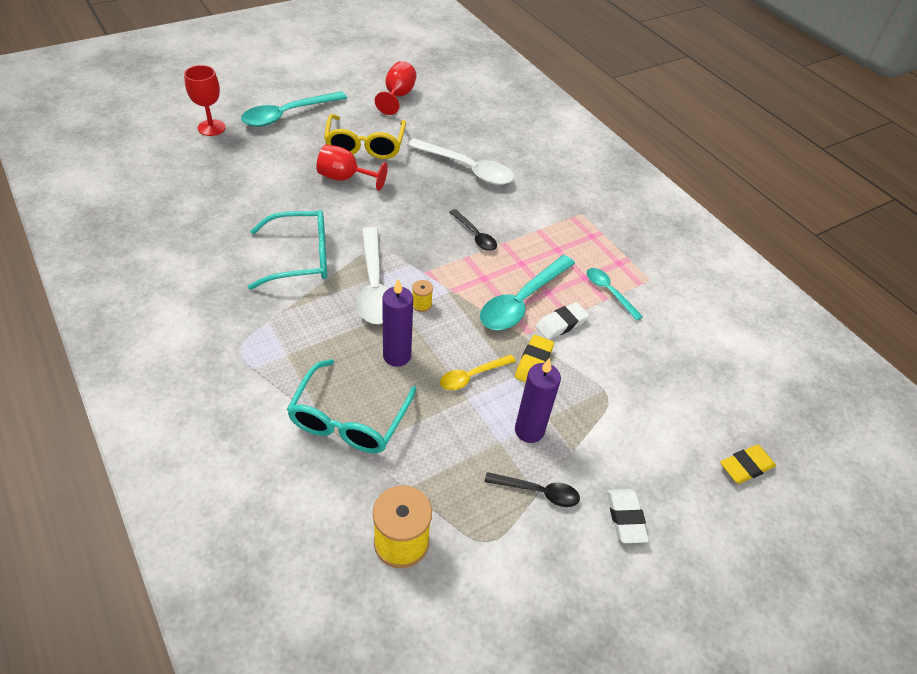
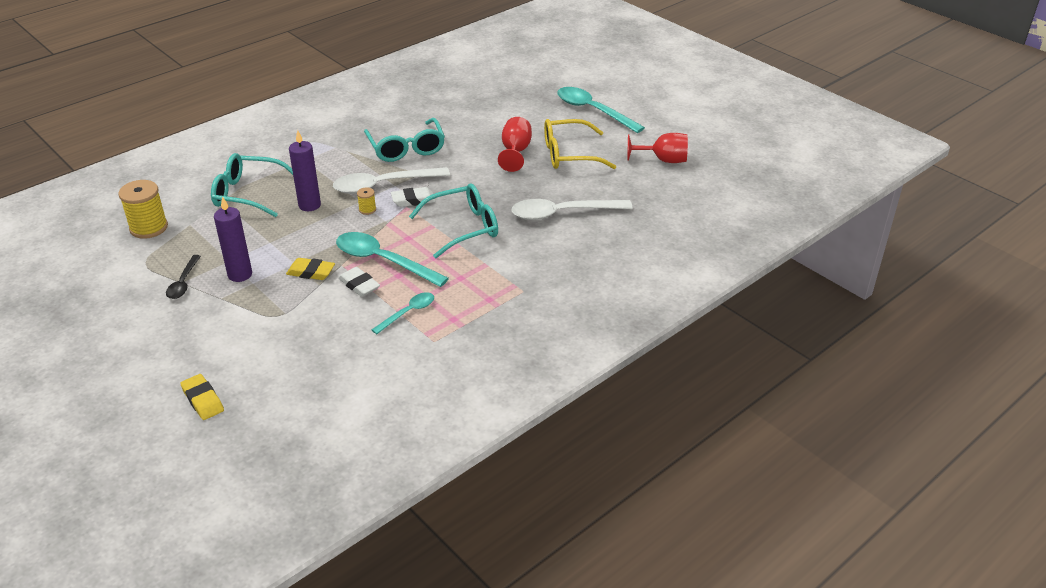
camera: 85 degrees right, 10 degrees down
(211, 128) = (553, 83): red goblet -> none
(467, 169) = (563, 213): white spoon -> white spoon turned 60 degrees clockwise
(472, 376) = (293, 242): yellow spoon -> none
(475, 235) = (463, 227): black spoon -> turquoise glasses
(625, 518) = (157, 327): white eraser -> white eraser (413, 200)

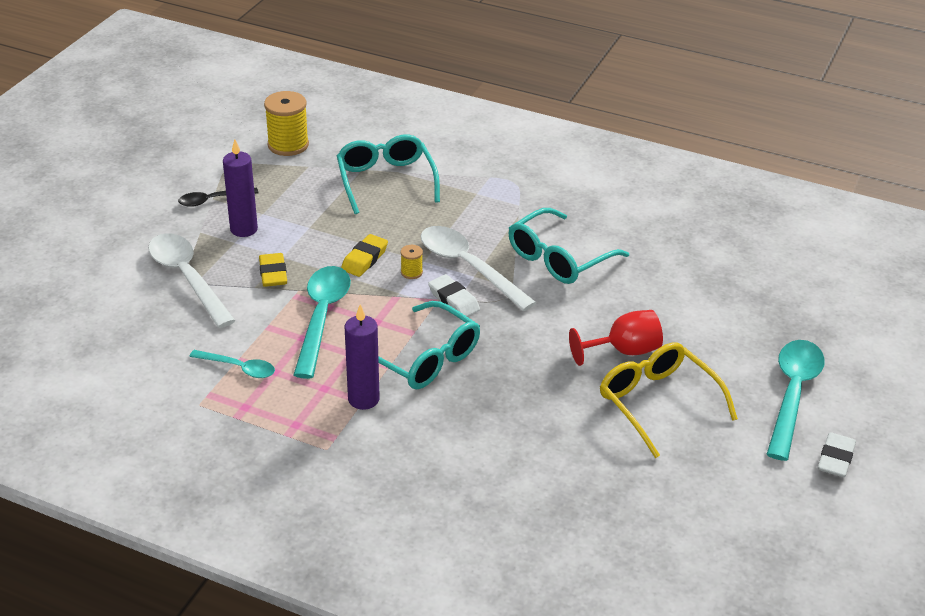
camera: 65 degrees right, 0 degrees up
(203, 400) = (45, 280): yellow eraser -> yellow eraser (364, 259)
(309, 205) = (392, 229): purple candle -> purple candle (363, 399)
(359, 285) = (269, 315): white eraser -> white eraser (835, 459)
(563, 213) = (512, 437): white spoon -> white spoon (188, 278)
(663, 160) = (720, 505): red goblet -> none

